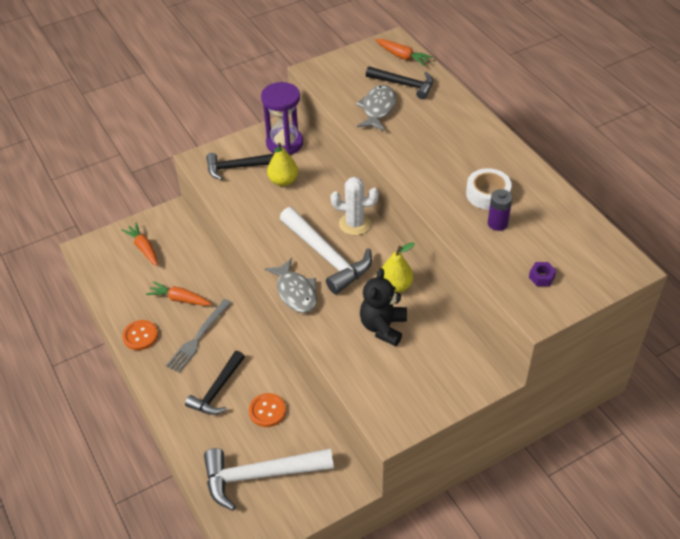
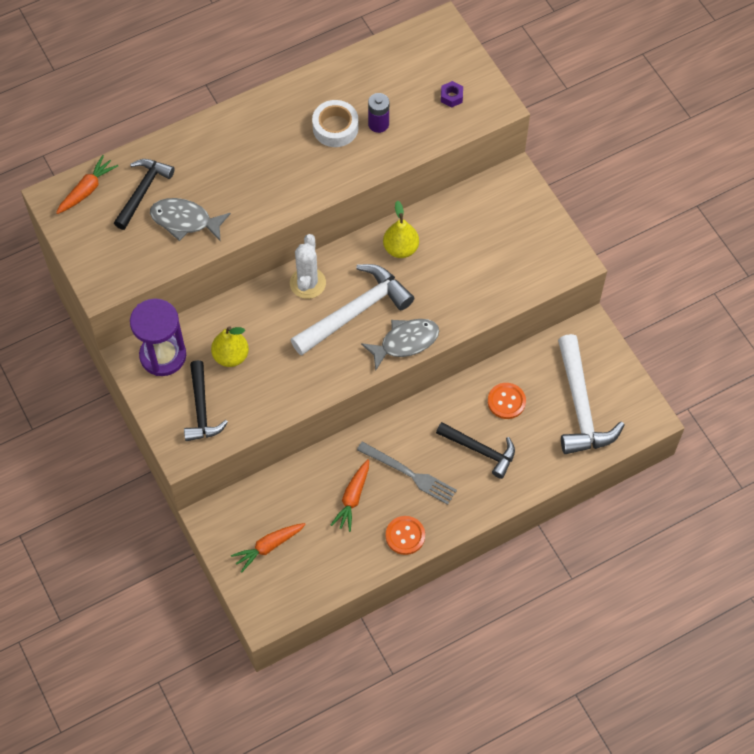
camera: 90 degrees left, 15 degrees up
(383, 327) = (454, 262): black teddy bear -> none

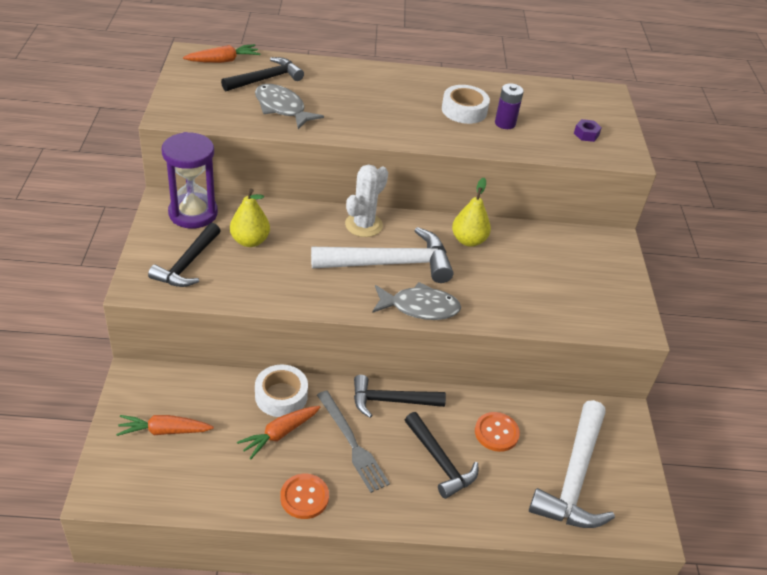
camera: 25 degrees right, 20 degrees down
(330, 466) = (281, 396): none -> white tape
(413, 421) = (391, 401): none -> black hammer

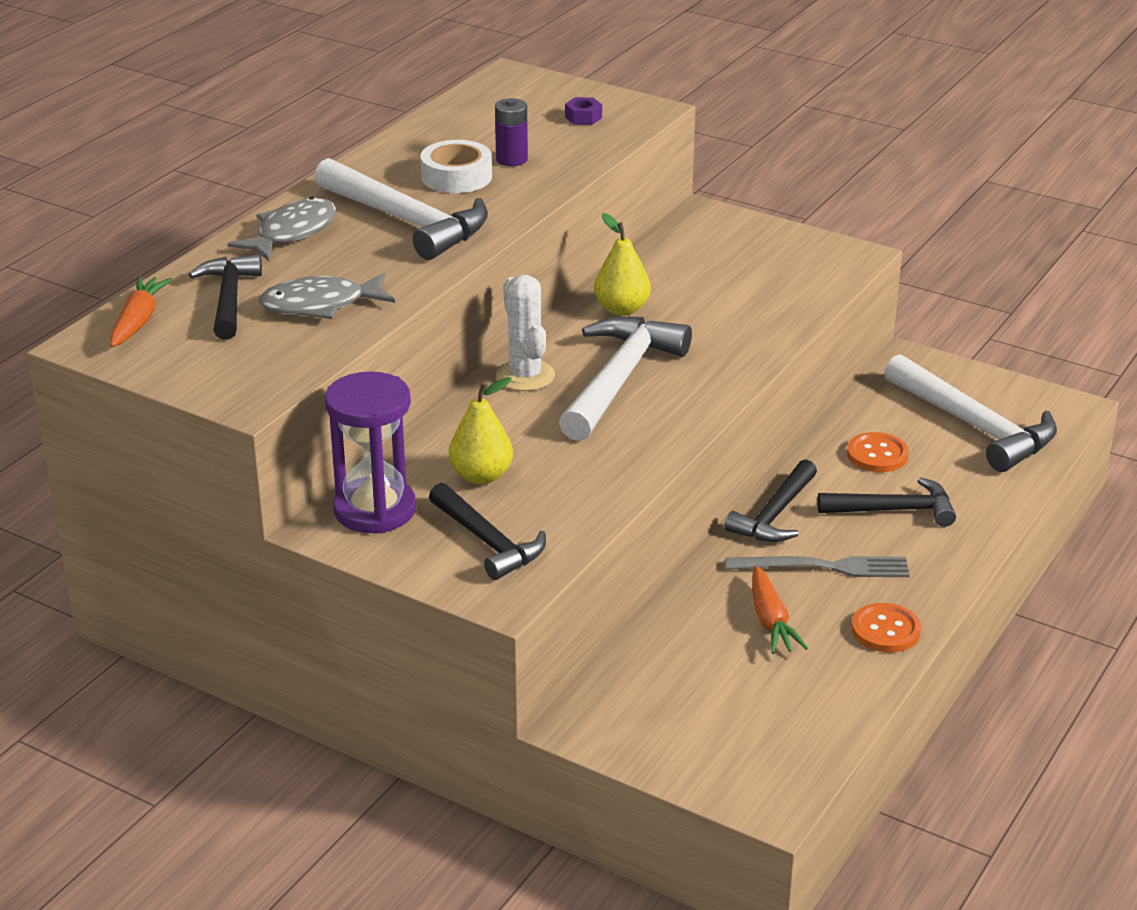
camera: 55 degrees left, 10 degrees down
(164, 431) = (699, 720): orange carrot -> none
(281, 396) = (705, 601): white tape -> none
(397, 109) = (407, 221): none -> white hammer
(419, 307) = (718, 384): grey fish -> grey fish (292, 233)

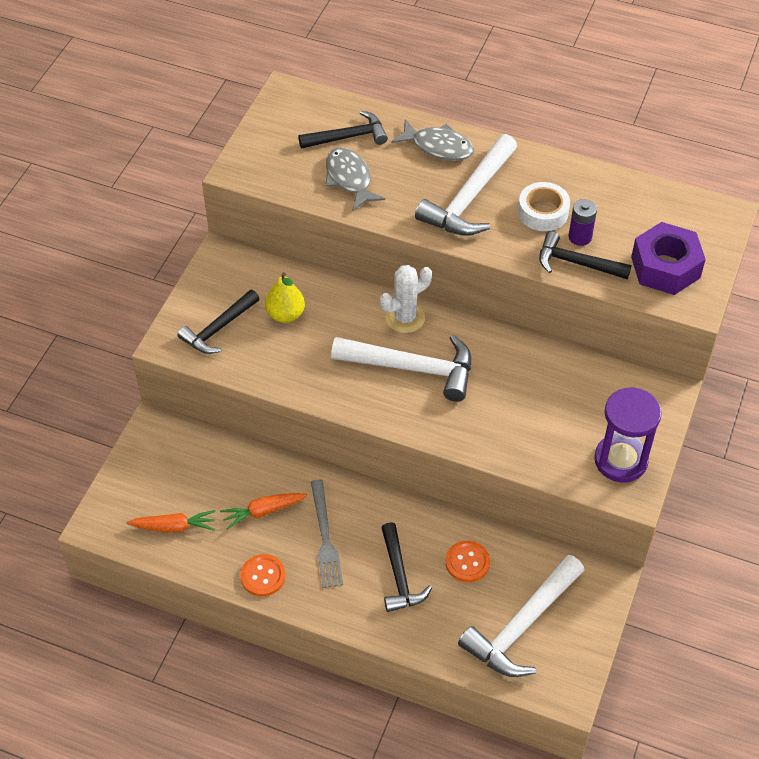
camera: 80 degrees right, 20 degrees up
(138, 321) = (313, 105): orange carrot -> orange carrot (174, 527)
(375, 510) = (242, 272): purple hourglass -> purple hourglass (620, 460)
(583, 117) = (665, 267): purple nut -> purple nut, size x2.48
(622, 309) = (506, 358): yellow pear -> none
(775, 515) = (379, 505): black hammer -> black hammer (576, 263)

